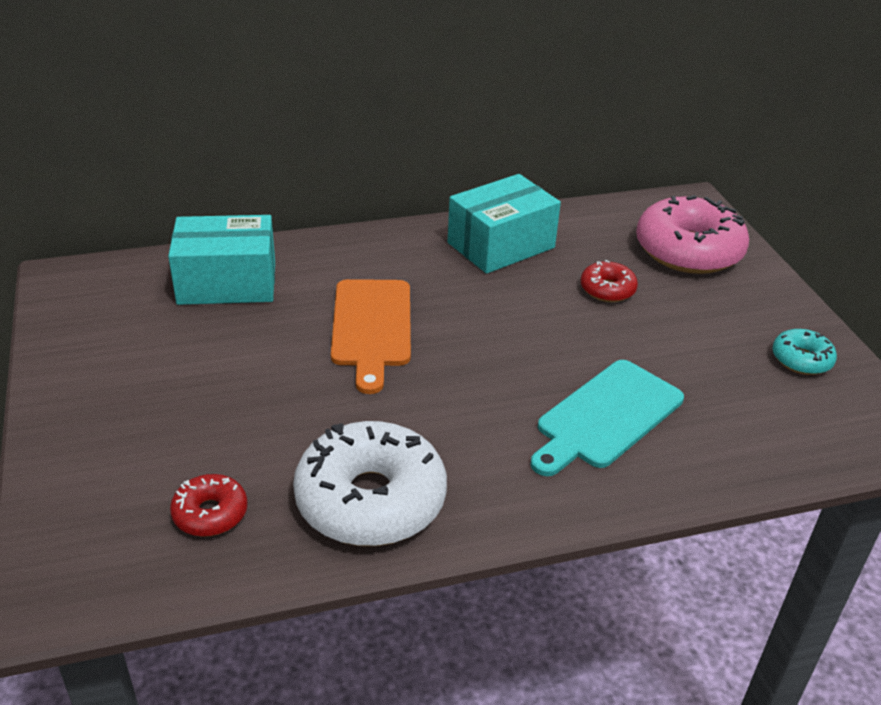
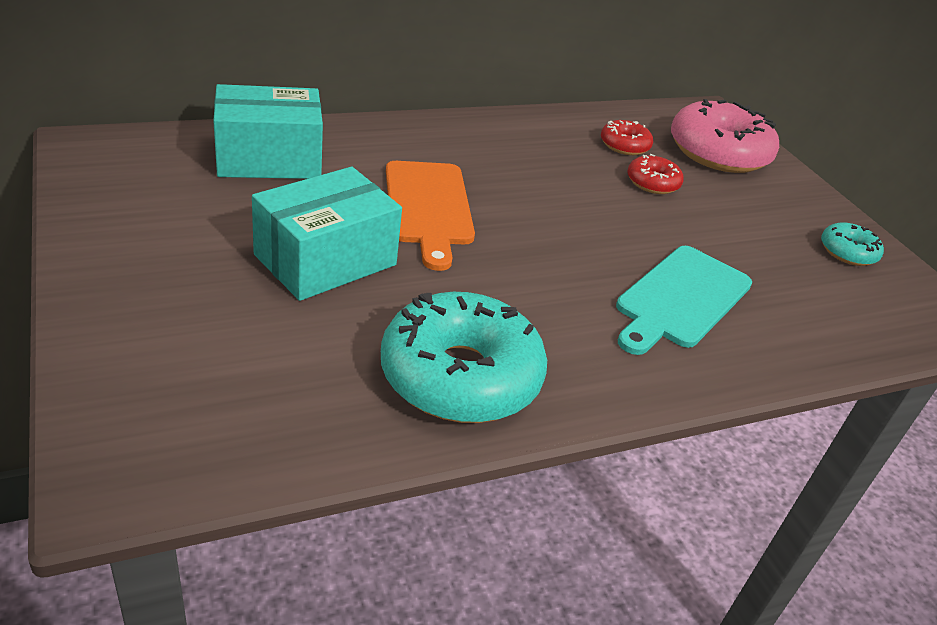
camera: 10 degrees left, 0 degrees up
(210, 513) = (286, 388): red donut -> red donut (624, 145)
(370, 500) = (460, 376): white donut -> turquoise donut
(501, 245) = (541, 138): turquoise box -> turquoise box (325, 260)

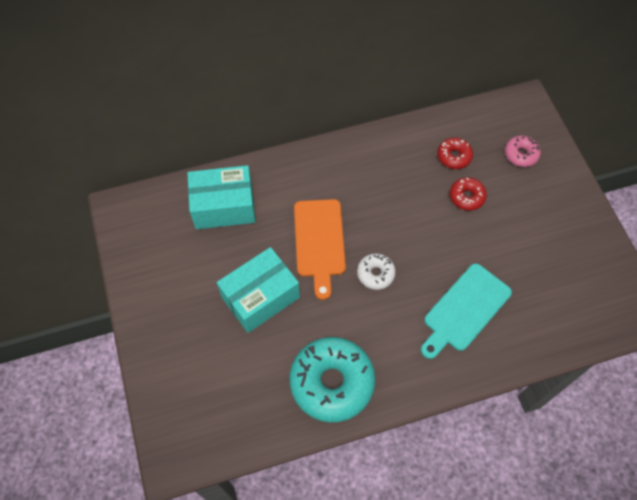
camera: 10 degrees right, 25 degrees up
(525, 248) = (375, 274): none -> white donut
(718, 152) = (521, 154): pink donut -> pink donut, size x0.49
(847, 252) = (586, 254): turquoise donut -> none

